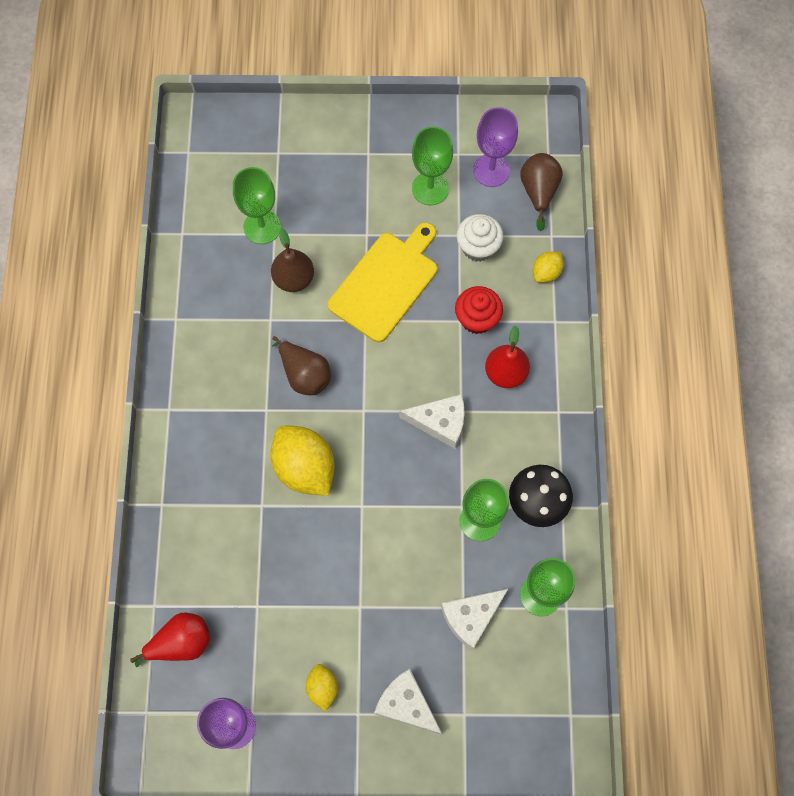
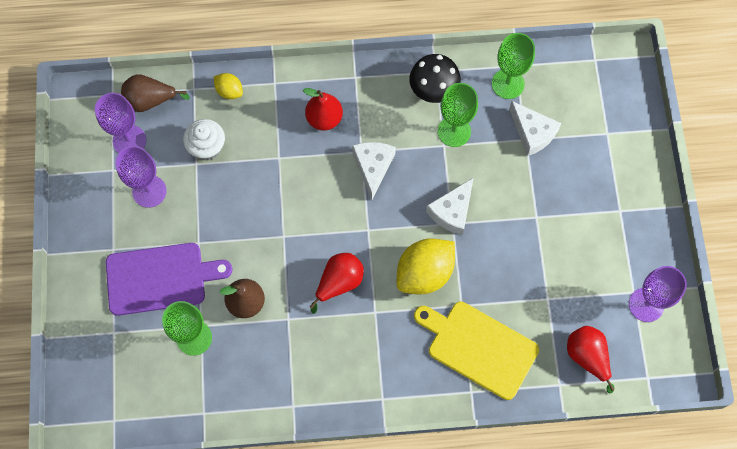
camera: 95 degrees left, 0 degrees up
(304, 374) = (339, 283): brown pear -> red pear
(322, 688) = (605, 239): yellow lemon -> none
(331, 197) = (160, 278): none -> purple cutting board
(386, 283) = (246, 222): yellow cutting board -> yellow cutting board (478, 348)
(406, 704) = (607, 176): white cheese -> white cheese (452, 211)
(430, 188) = (149, 191): green goblet -> purple goblet
(477, 319) = (276, 144): red cupcake -> none

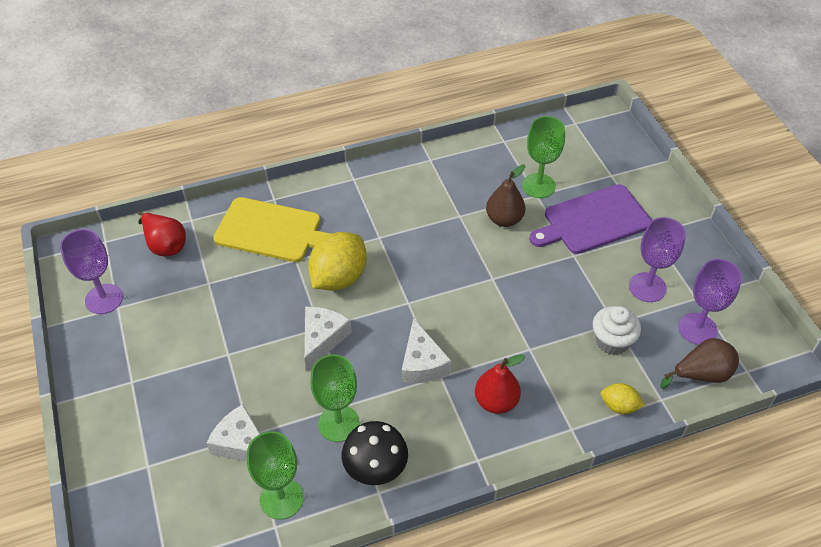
camera: 165 degrees right, 20 degrees down
(339, 283) = (422, 252): red pear -> none

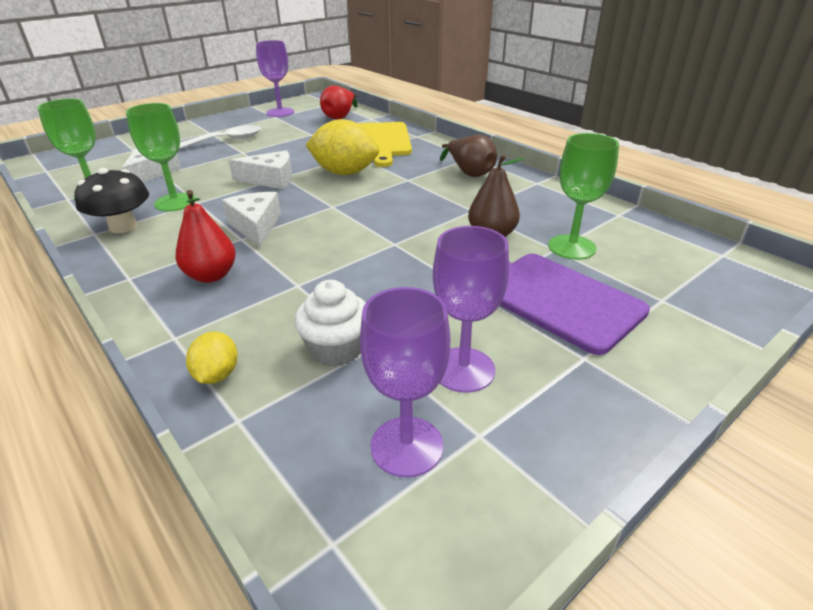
camera: 70 degrees right, 15 degrees down
(177, 366) = (226, 140): none -> white spoon
(422, 363) = (255, 226): white cheese -> white cheese turned 105 degrees clockwise
(701, 374) = (302, 466): brown pear -> brown pear (469, 172)

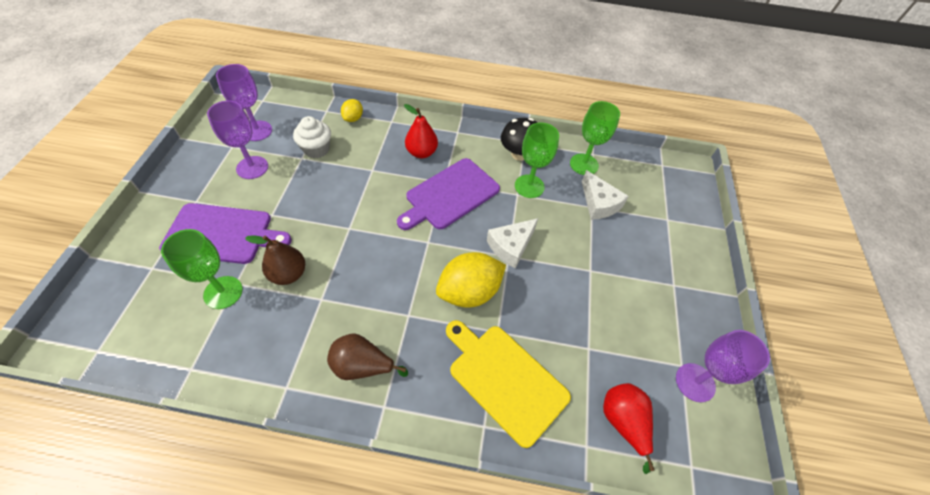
camera: 135 degrees right, 20 degrees up
(217, 375) = (353, 118): yellow lemon -> yellow lemon turned 60 degrees clockwise
(226, 140) = (634, 280): white spoon -> none
(255, 226) = (450, 195): white cheese -> purple cutting board

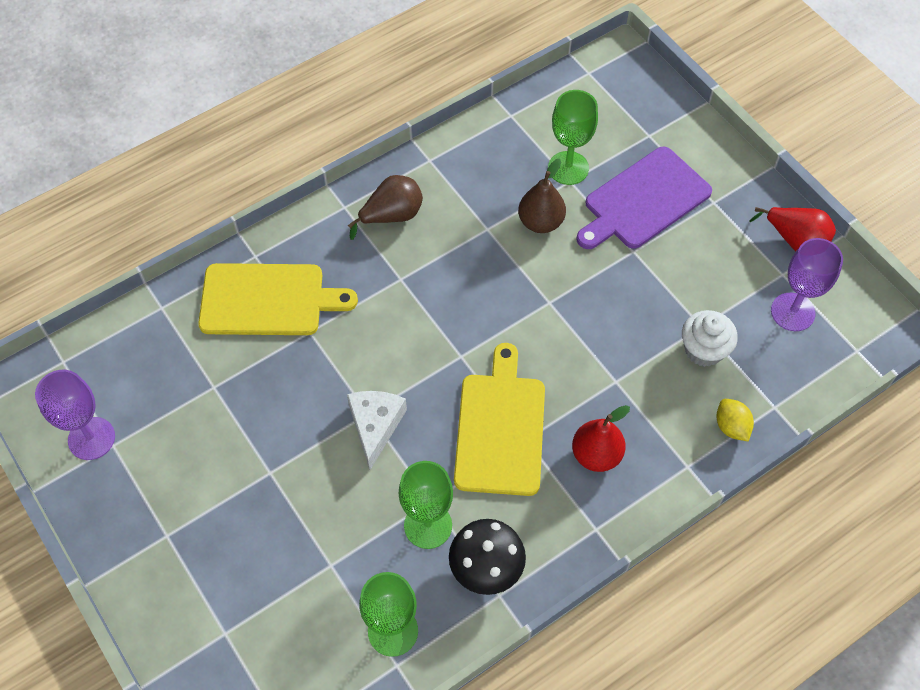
camera: 140 degrees right, 5 degrees up
(252, 167) = (726, 273): purple goblet -> none
(450, 195) = (500, 428): purple cutting board -> yellow cutting board
(469, 292) = (369, 343): yellow lemon -> none
(599, 203) = (325, 578): white cheese -> none
(623, 422) = (141, 349): red pear -> red pear (795, 241)

